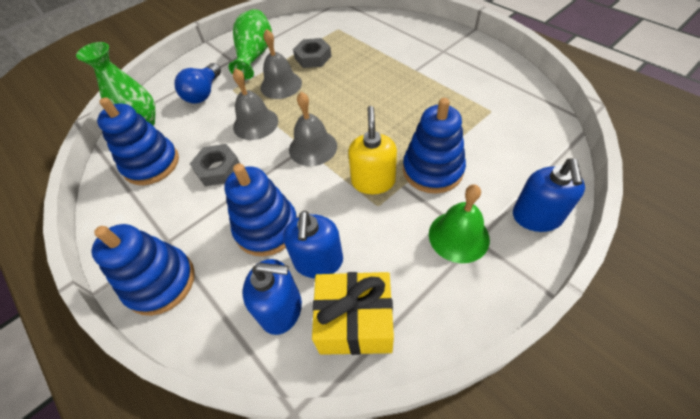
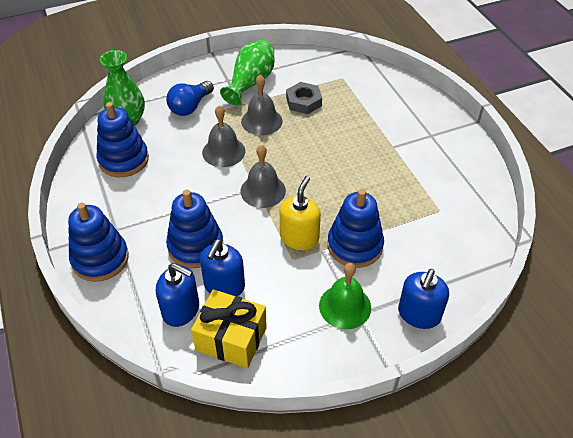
camera: 15 degrees right, 5 degrees down
(218, 169) = (176, 182): grey nut -> none

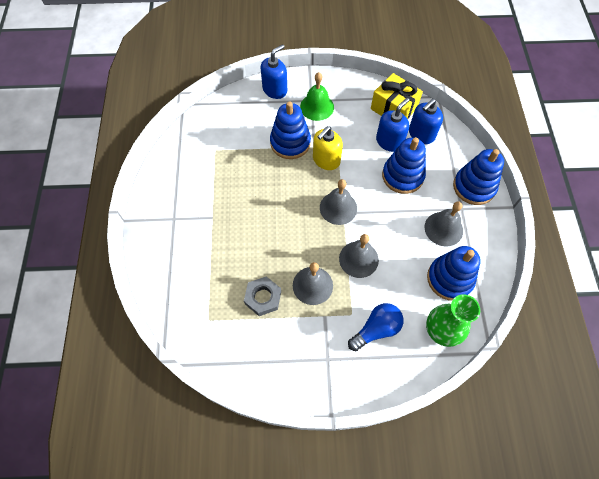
camera: 160 degrees left, 15 degrees up
(135, 202) = (443, 228): none -> grey bell
(181, 310) = (421, 134): blue soap dispenser -> blue soap dispenser turned 90 degrees counterclockwise
(251, 82) = (304, 345): green vase -> none

